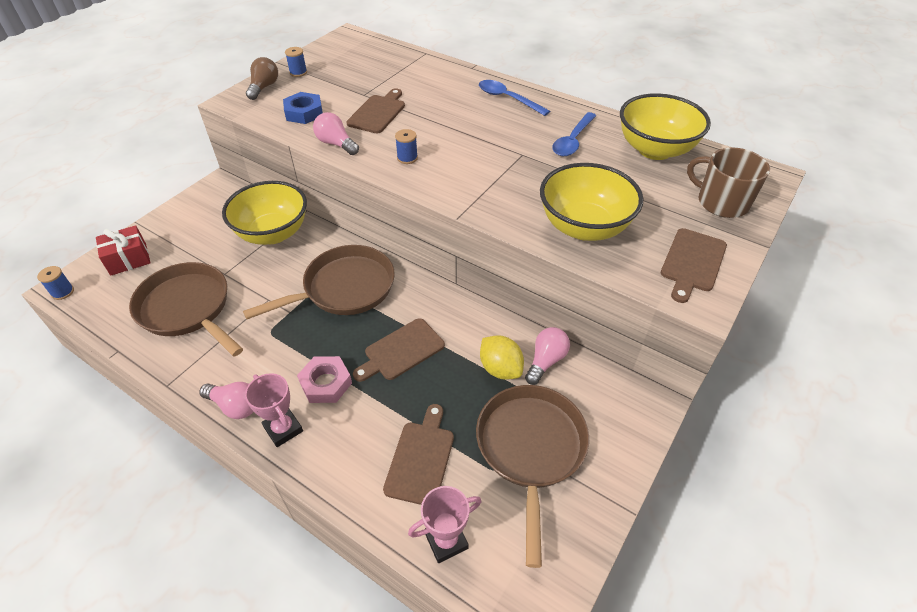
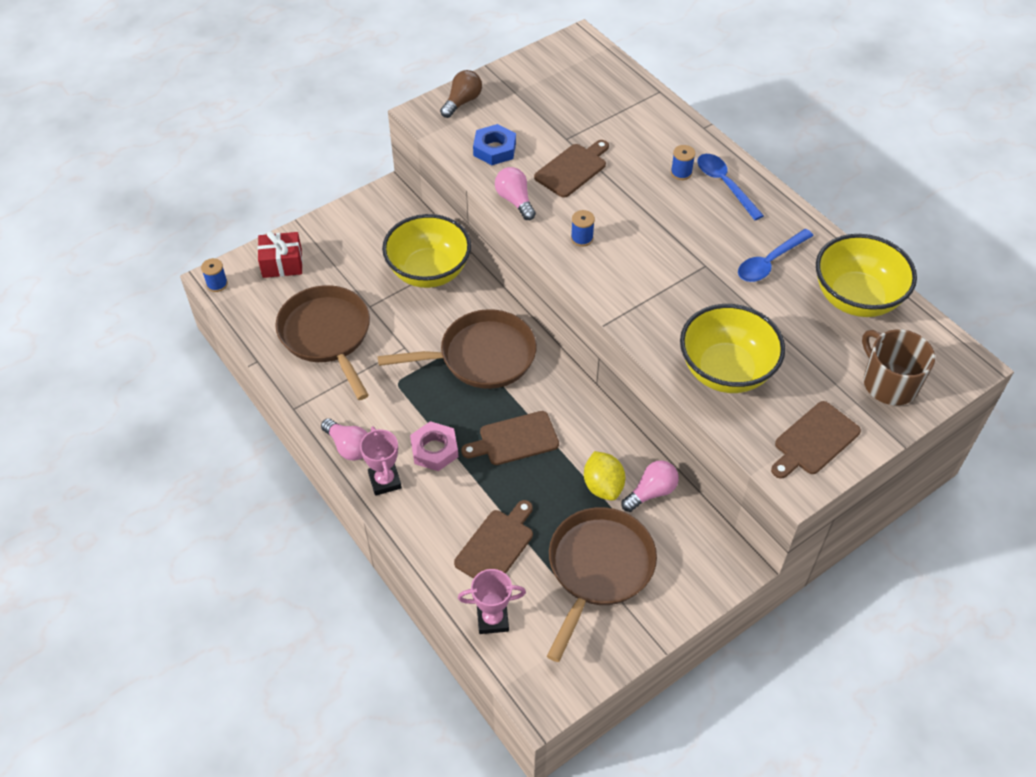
camera: 20 degrees right, 5 degrees up
(298, 72) = (505, 88): blue spool -> blue spool (681, 173)

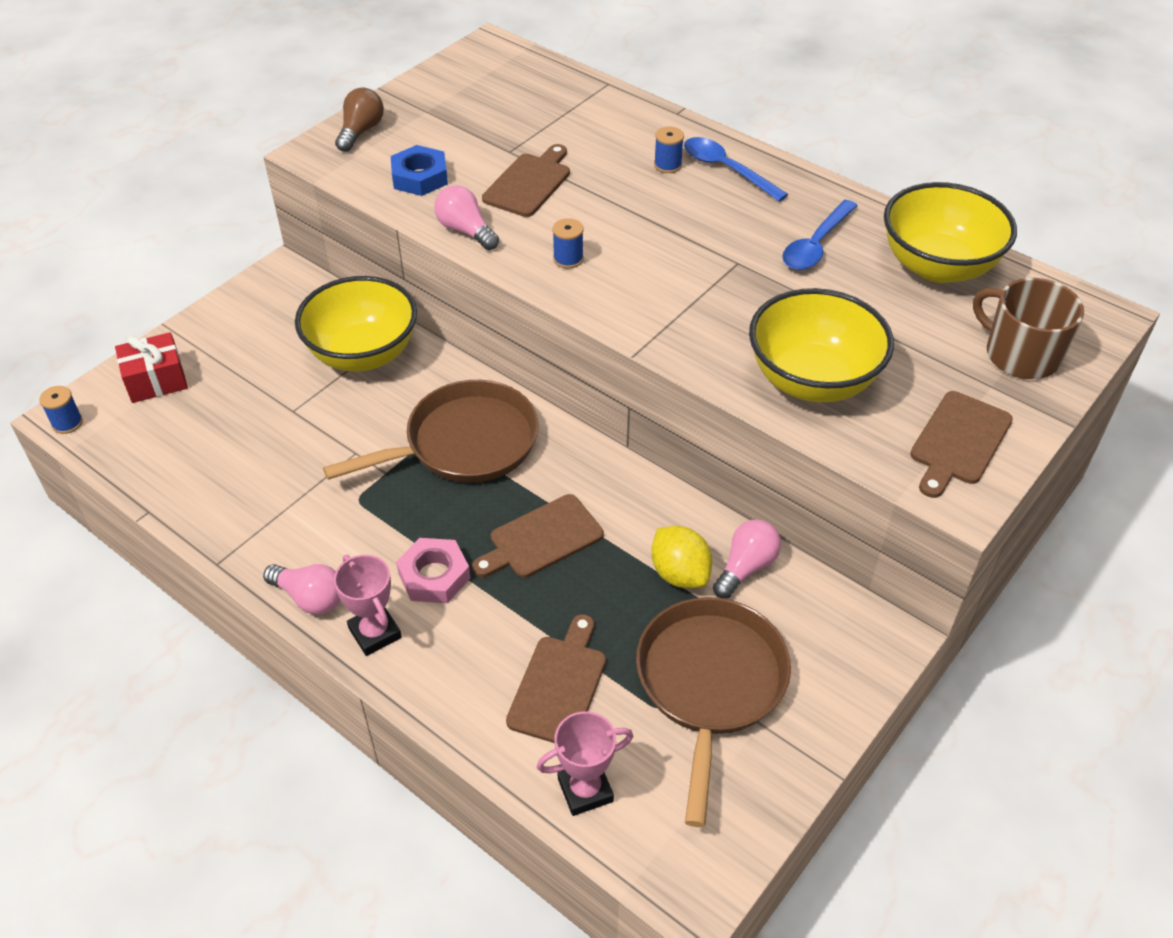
camera: 15 degrees left, 5 degrees down
(327, 335) = (242, 458): brown pan -> none

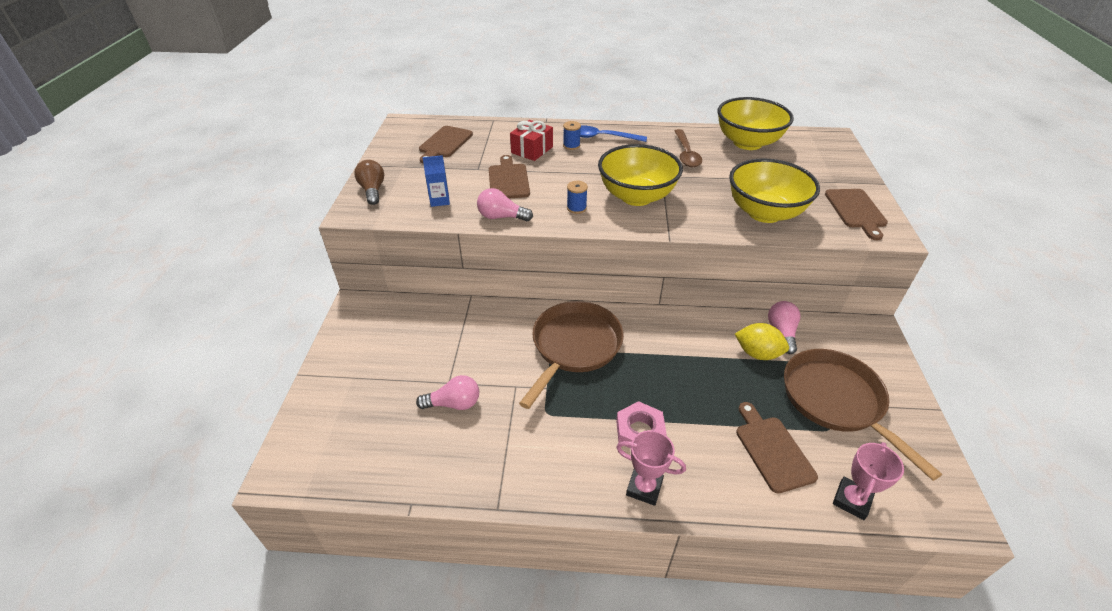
camera: 35 degrees left, 5 degrees down
(67, 423) = (284, 478): blue spool -> none
(156, 380) = (330, 413): red gift -> red gift (532, 150)
(310, 598) = (582, 492): pink light bulb -> pink light bulb (454, 403)
(363, 354) = (459, 327): yellow bowl -> yellow bowl (636, 196)
(420, 177) = (439, 200): blue nut -> blue carton
(541, 539) = (673, 375): brown cutting board -> brown cutting board (445, 143)
(815, 245) = (686, 154): blue spoon -> brown spoon
(1020, 355) = (827, 164): brown mug -> none

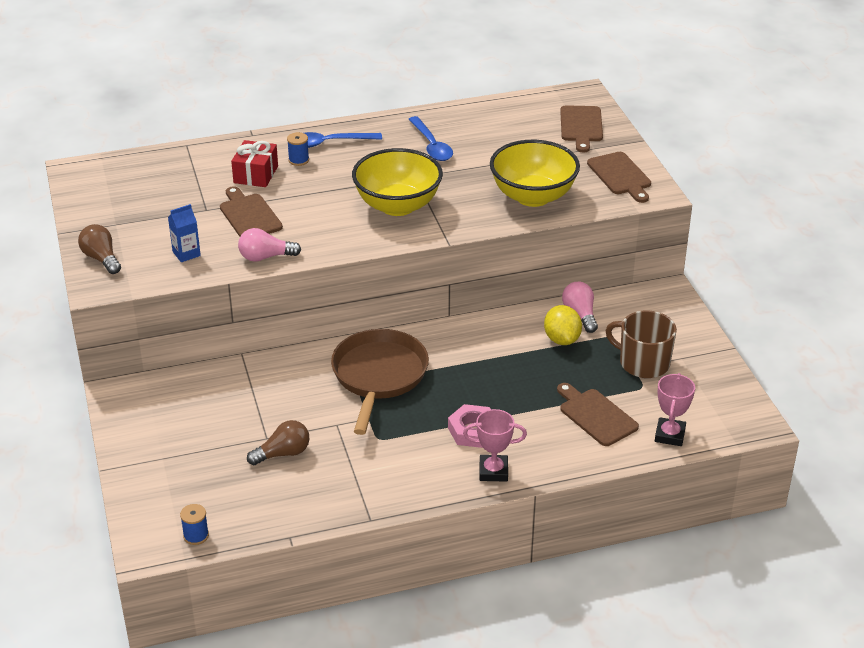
camera: 20 degrees left, 5 degrees down
(445, 143) = (146, 186): brown cutting board -> brown cutting board (581, 126)
(454, 403) = (283, 453): pink light bulb -> brown light bulb
(576, 208) = (340, 231): blue spool -> blue spool (196, 536)
(686, 154) = (431, 146): brown spoon -> blue spoon
(747, 143) = (493, 119): yellow bowl -> none
(757, 353) = (562, 339): yellow lemon -> yellow lemon turned 75 degrees clockwise
(836, 401) = (643, 363): brown pan -> brown mug

